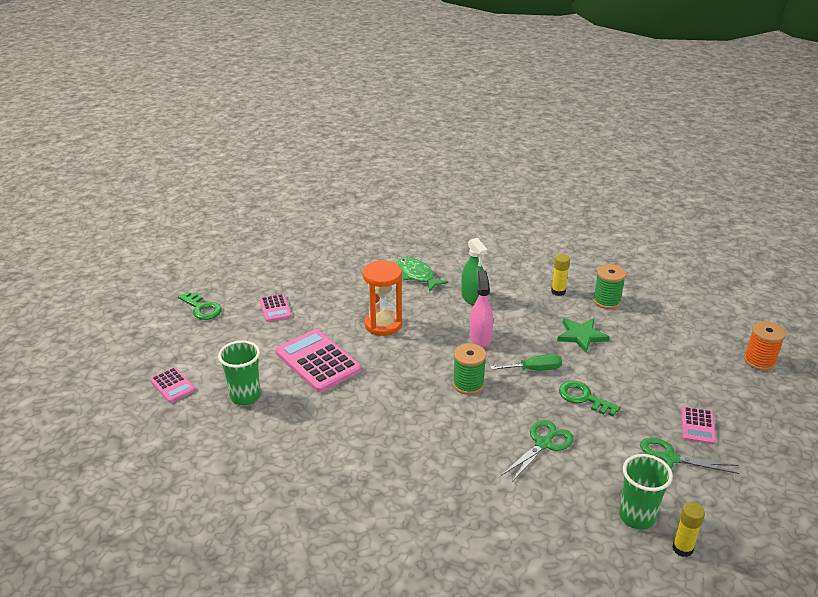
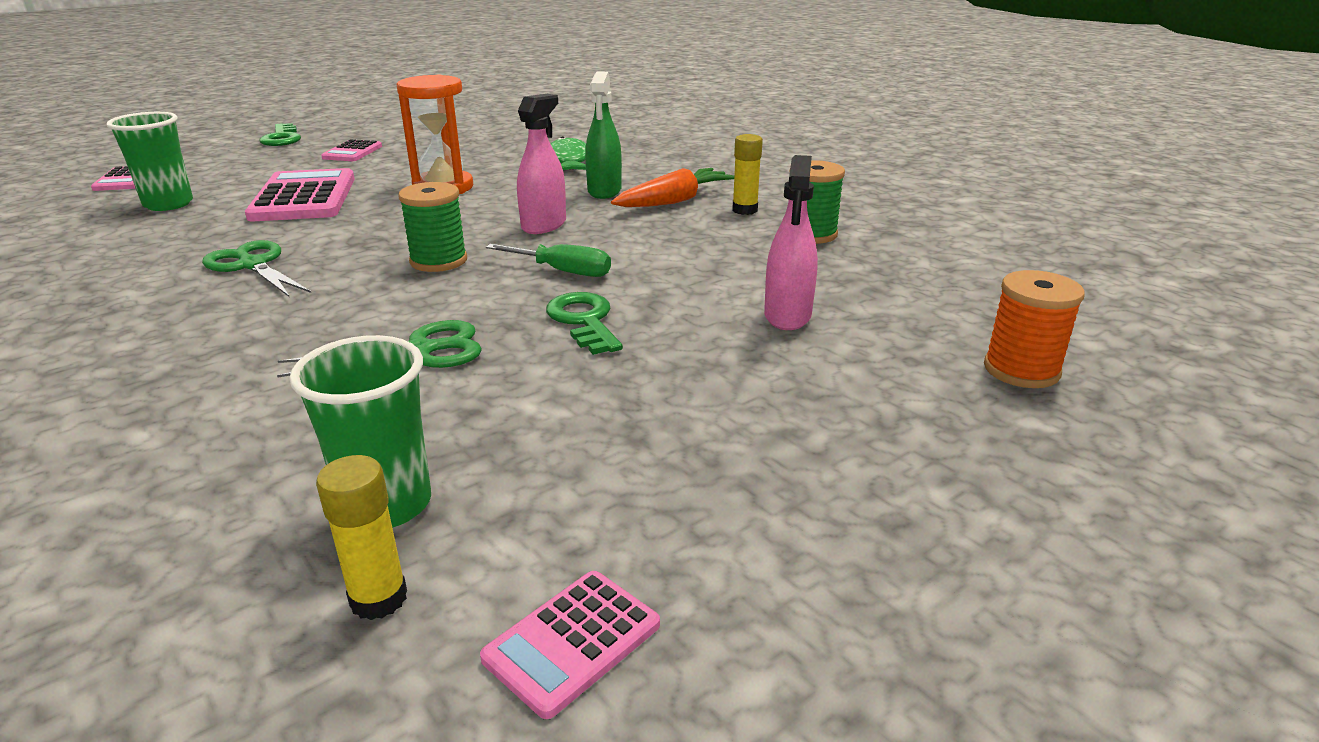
camera: 30 degrees right, 5 degrees down
(517, 295) = (675, 201): none -> orange carrot
(581, 336) = (703, 257): green star -> none
(655, 362) = (787, 315): none -> pink spray bottle
(669, 458) = (602, 444): green scissors -> green scissors (253, 265)
(697, 426) = (739, 418): pink calculator -> pink calculator (572, 642)

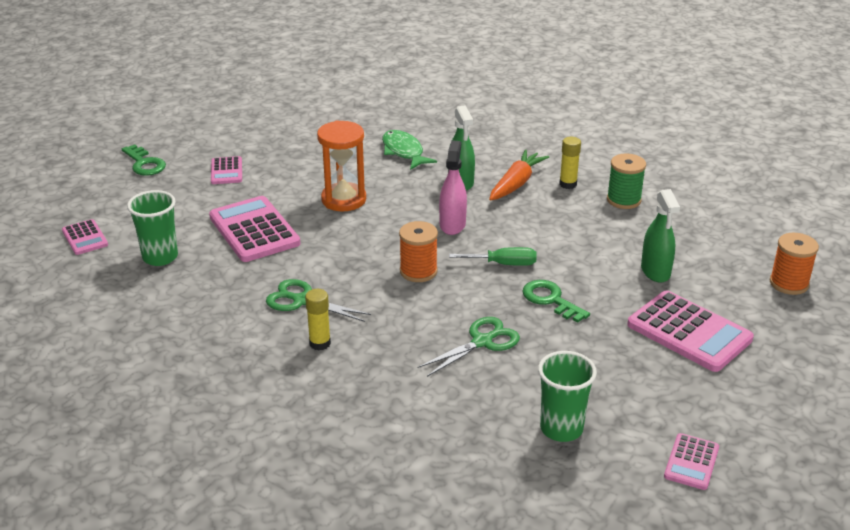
camera: 20 degrees left, 5 degrees up
(378, 598) = (602, 467): yellow glue stick -> yellow glue stick (320, 343)
(438, 261) = (418, 271): green spool -> orange spool
(775, 404) = (689, 332): none -> pink calculator
(787, 315) = (655, 271): pink spray bottle -> green spray bottle

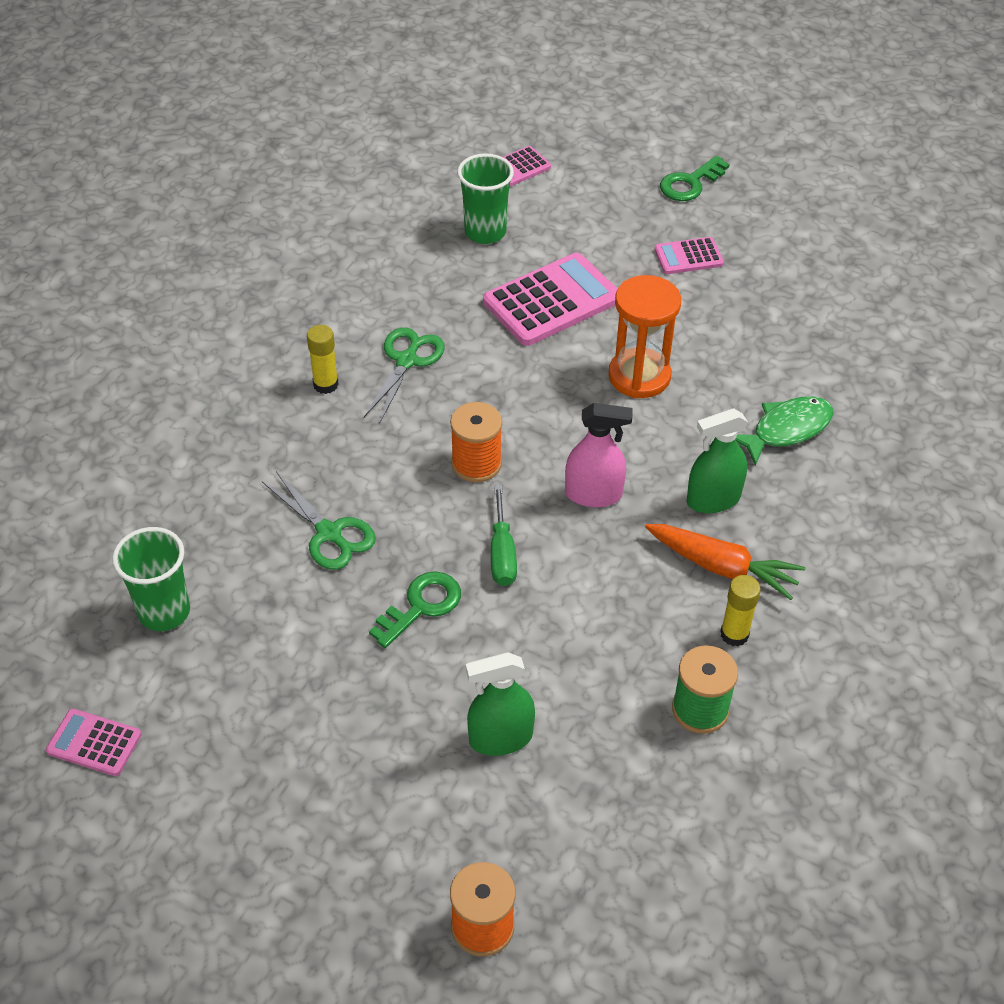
camera: 85 degrees right, 15 degrees up
(689, 332) = (352, 768): pink calculator -> none

